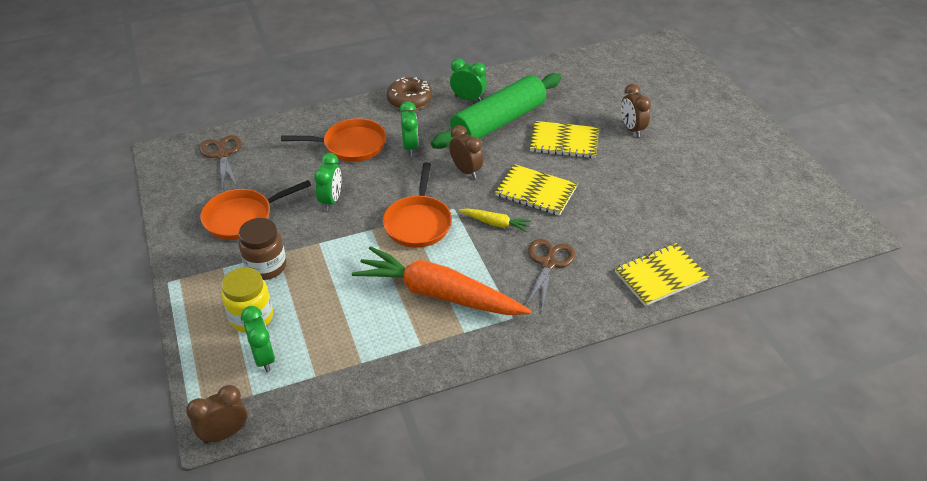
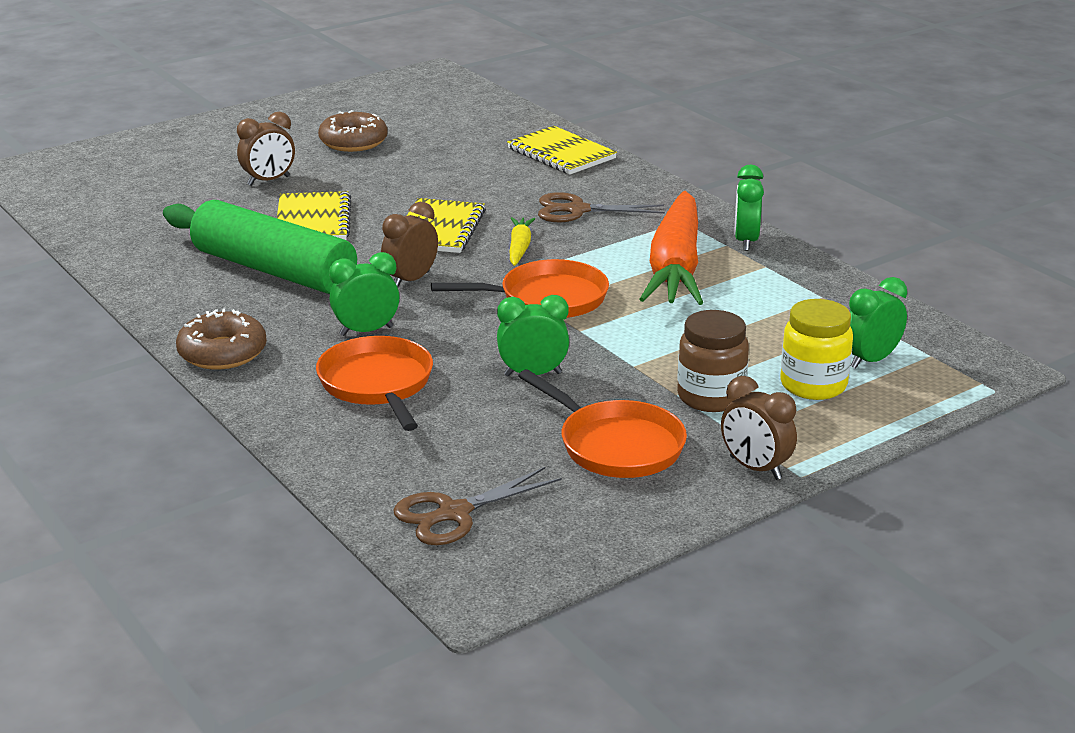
camera: 105 degrees left, 15 degrees down
(225, 433) = (998, 360): brown clock -> brown clock (755, 468)
(468, 99) = (210, 302): green clock -> green clock (746, 241)
(697, 171) = (353, 142): none -> brown donut

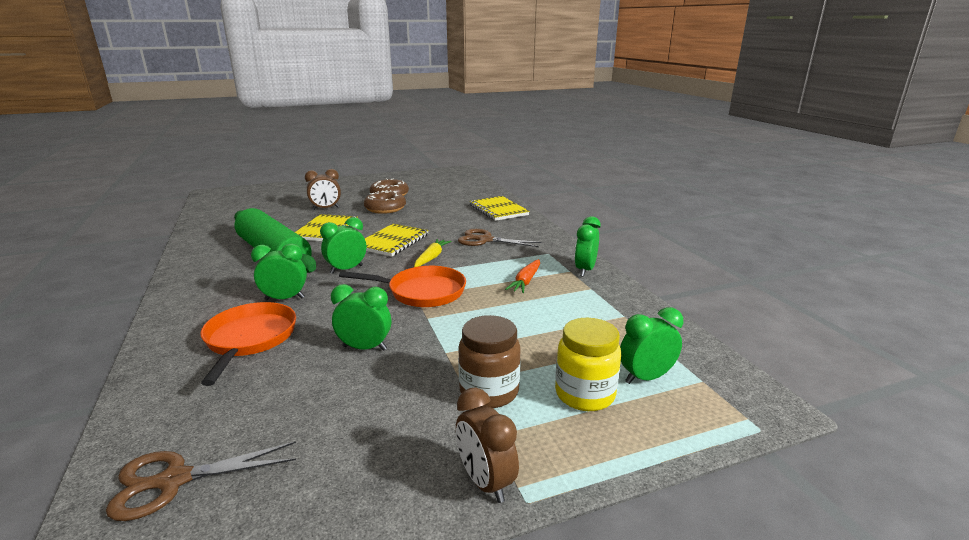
camera: 15 degrees right, 5 degrees down
(222, 353) = (181, 301): brown donut -> brown donut (385, 208)
(411, 280) = (346, 269): brown clock -> green clock
(615, 445) = (376, 428): orange pan -> none
(675, 267) = (525, 281): orange carrot -> orange carrot, size x0.44

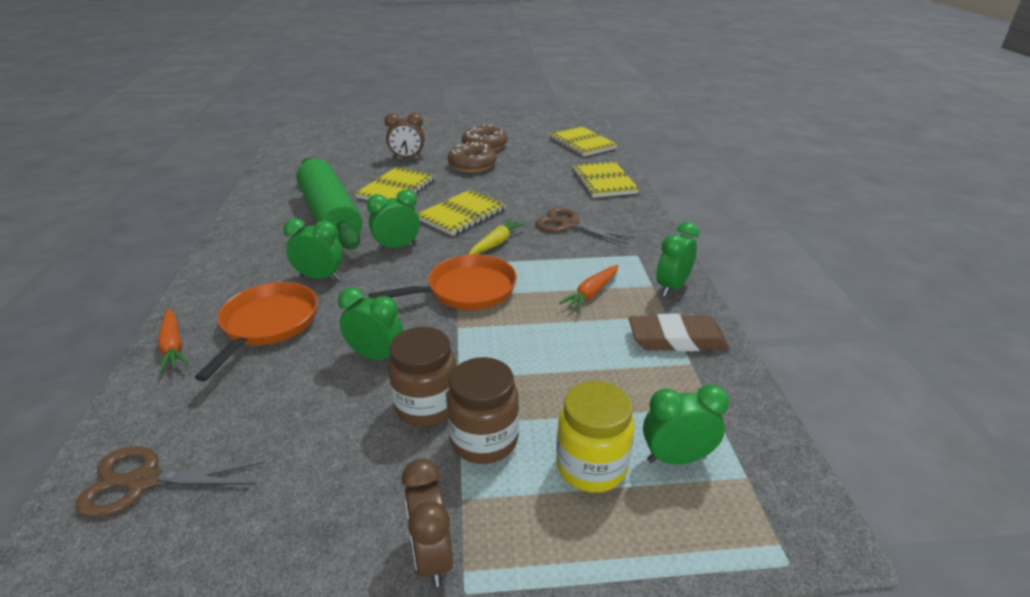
camera: 15 degrees right, 10 degrees up
(158, 369) = (173, 346): none -> orange carrot
(422, 292) = (466, 290): orange pan -> orange pan turned 45 degrees counterclockwise
(427, 376) = (426, 406): none -> brown jar
(469, 187) = (582, 143): none -> yellow notebook
(606, 302) = (676, 339): none -> brown eraser

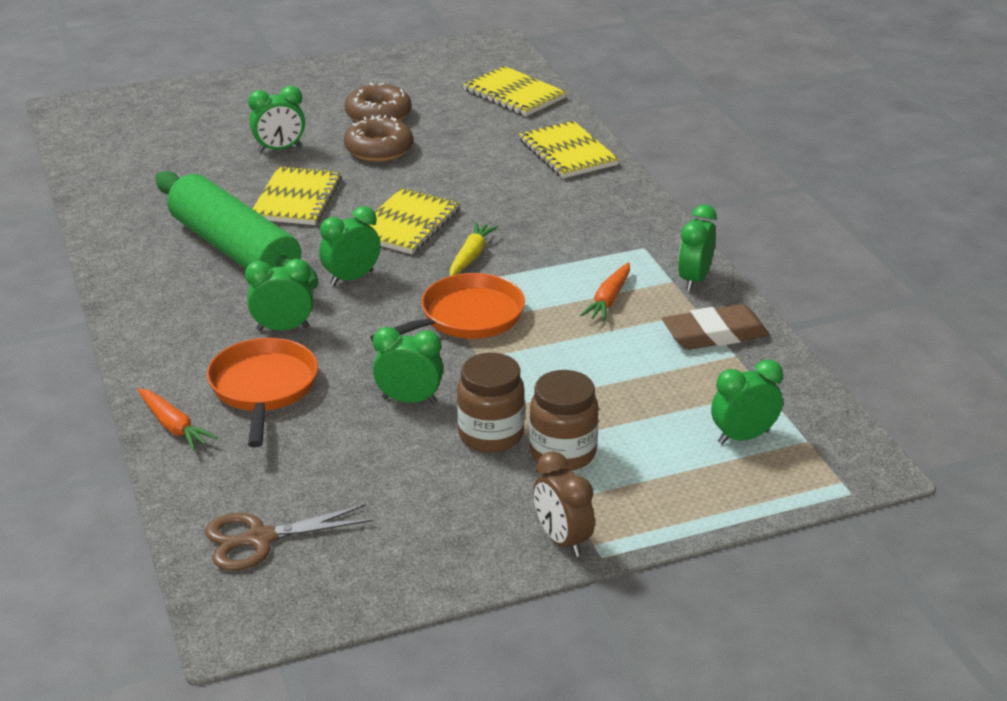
camera: 15 degrees left, 0 degrees up
(407, 158) = (279, 149): brown clock -> green clock
(568, 225) = (548, 220): brown scissors -> none
(591, 466) = (670, 456): yellow jar -> none

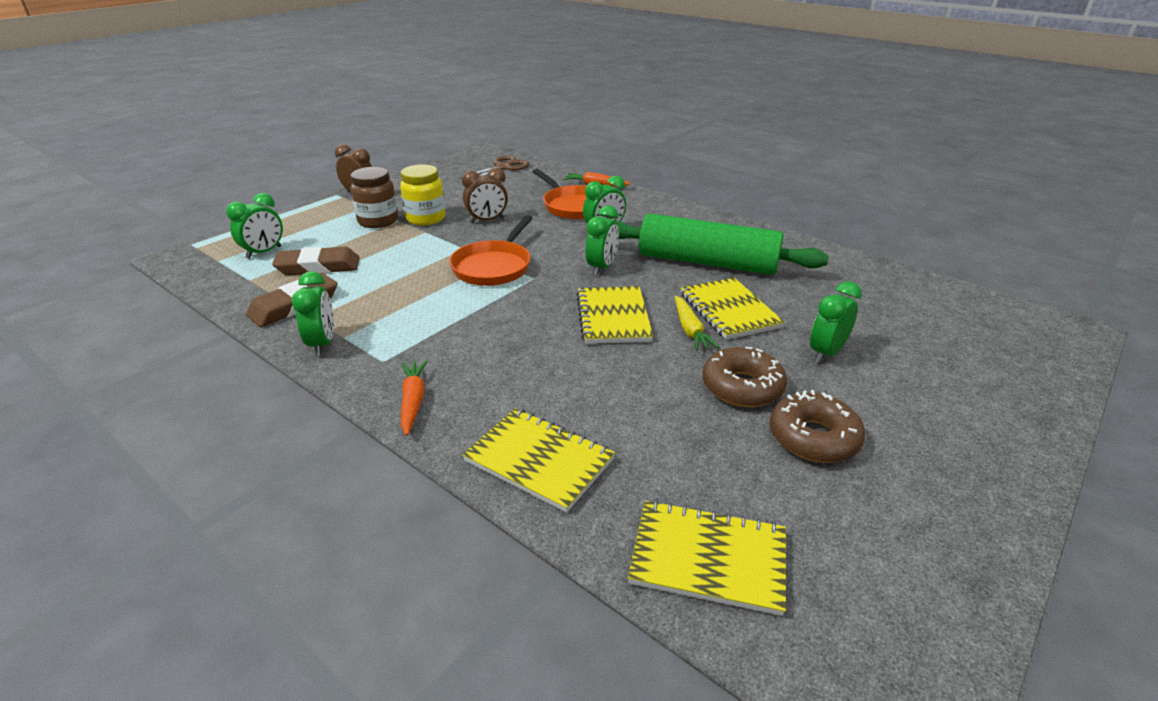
camera: 150 degrees right, 0 degrees up
(409, 400) = (487, 220): green clock -> brown clock
(471, 256) = (532, 307): yellow carrot -> yellow carrot (690, 330)
(491, 435) = (425, 218): brown jar -> yellow jar
(608, 300) = (393, 306): orange carrot -> orange carrot (413, 401)
(675, 385) = (318, 267): none -> brown eraser

